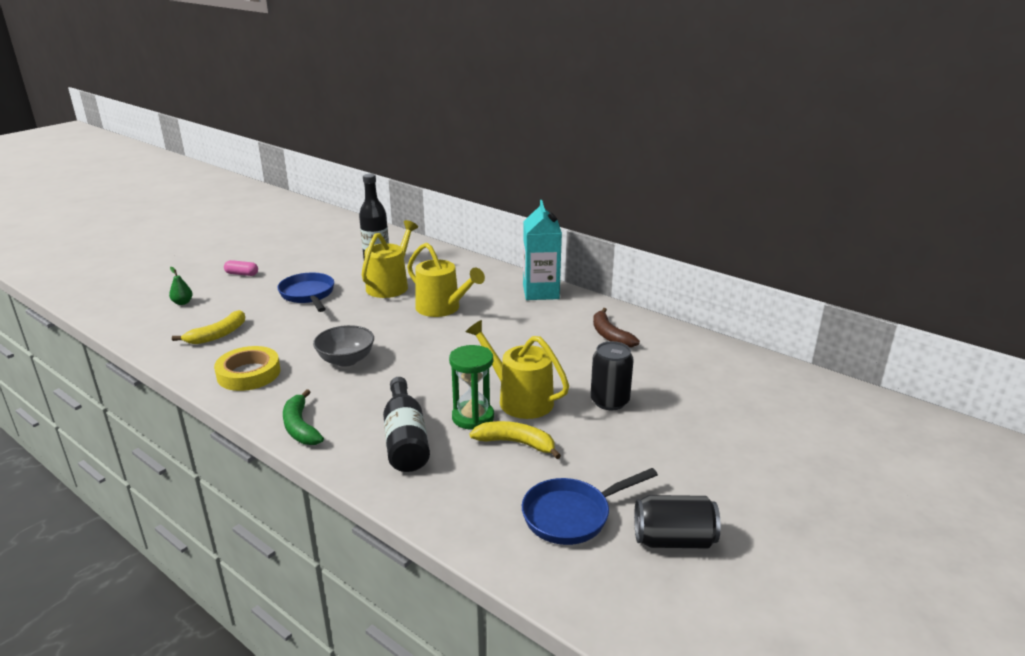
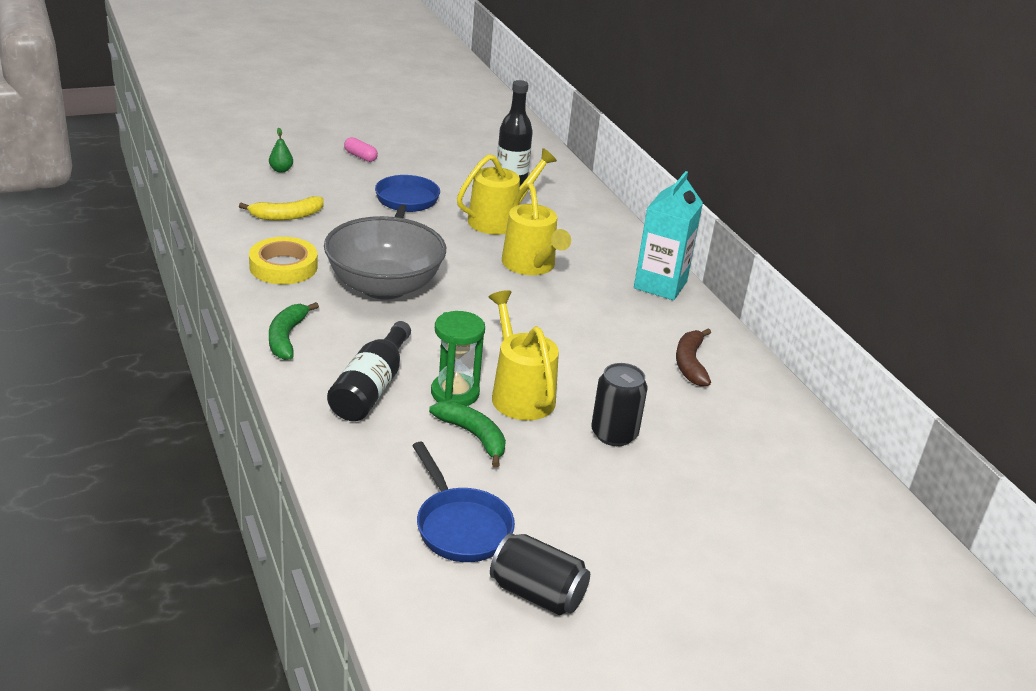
camera: 25 degrees right, 5 degrees up
(346, 360) = (384, 286): grey bowl -> grey bowl, size x1.76
(516, 443) = (473, 436): yellow banana -> green banana
(572, 515) = (460, 526): blue pan -> blue pan turned 120 degrees counterclockwise

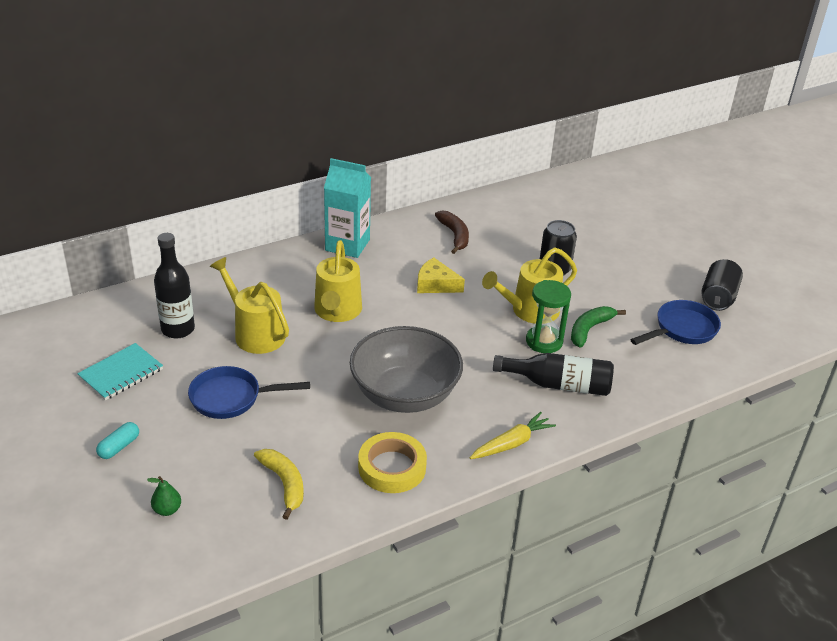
camera: 95 degrees left, 5 degrees up
(286, 337) = (511, 443): green banana -> yellow carrot
(360, 156) = (119, 447): pink capsule -> turquoise capsule
(452, 160) = (121, 373): none -> turquoise notebook
(531, 265) = (337, 311): yellow watering can -> yellow watering can turned 120 degrees clockwise
(579, 333) = (435, 284): none -> yellow cheese
(690, 363) = (455, 235): brown banana -> brown banana turned 105 degrees counterclockwise

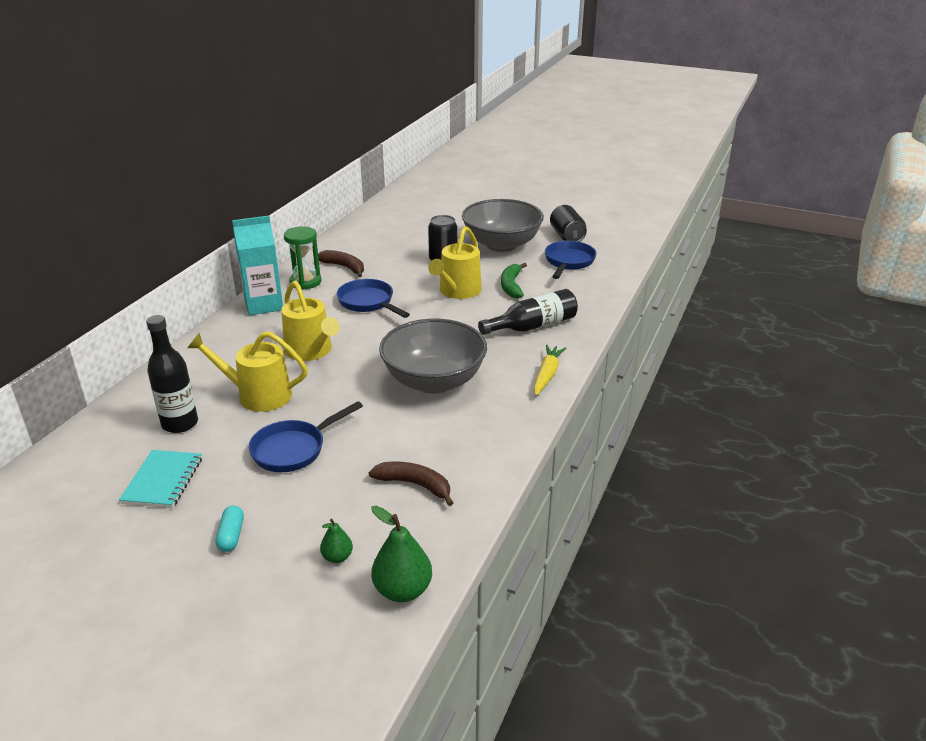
camera: 35 degrees left, 5 degrees down
(181, 567) = (402, 590): none -> green pear
(284, 484) = (415, 485): yellow banana -> brown banana
(392, 467) = (483, 431): yellow tape -> none
(435, 284) = (368, 302): yellow cheese -> blue pan
(544, 341) = (490, 305): green hourglass -> green hourglass (305, 282)
(634, 276) = (501, 244): none -> grey bowl

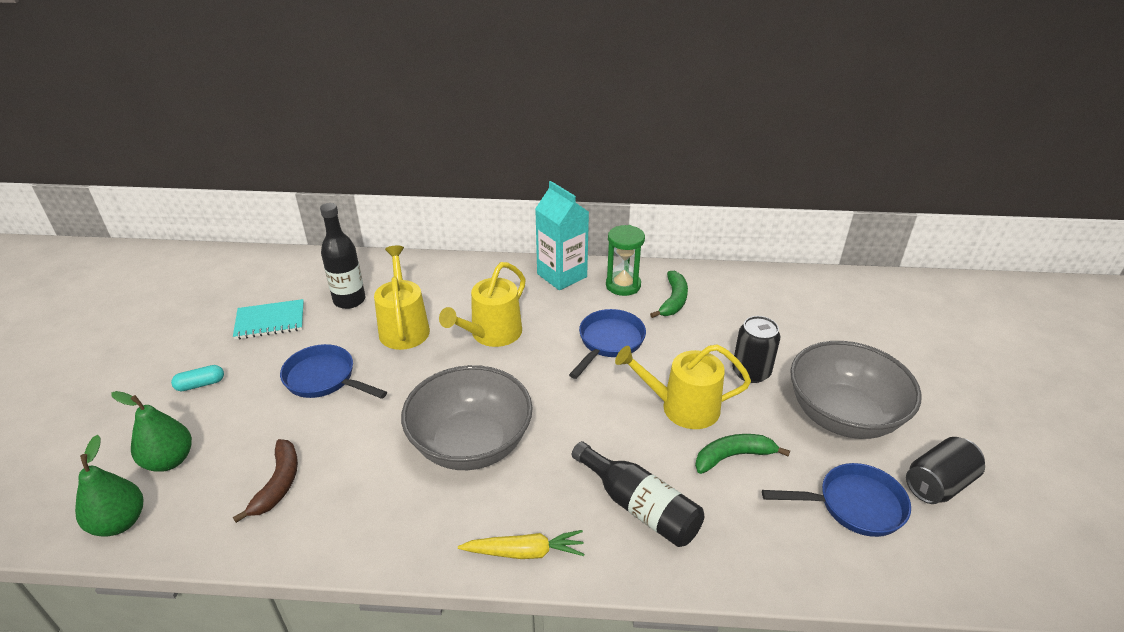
camera: 70 degrees right, 5 degrees up
(337, 557) = (169, 460): green pear -> green pear, size x1.79
(344, 267) = (673, 300): brown banana -> green banana

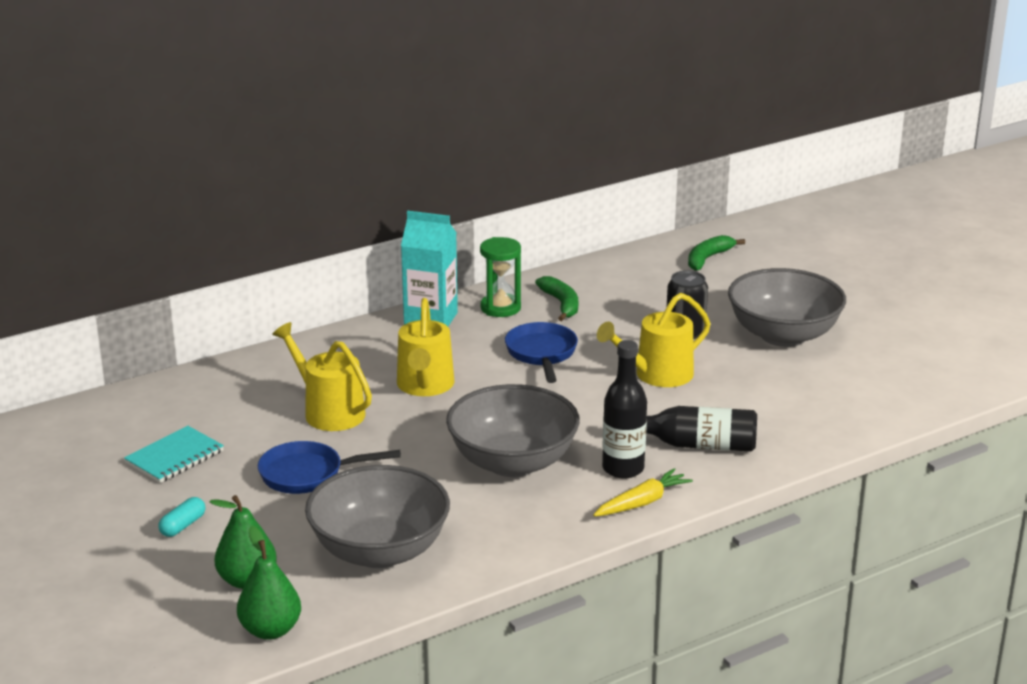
camera: 35 degrees left, 10 degrees down
(278, 484) = (379, 551): brown banana -> grey bowl
(349, 300) = (236, 412): black bottle -> black bottle (623, 469)
(733, 456) = (730, 390): green banana -> green banana (708, 258)
(854, 505) = (842, 385): blue pan -> none
(938, 484) = (885, 351): black can -> none

